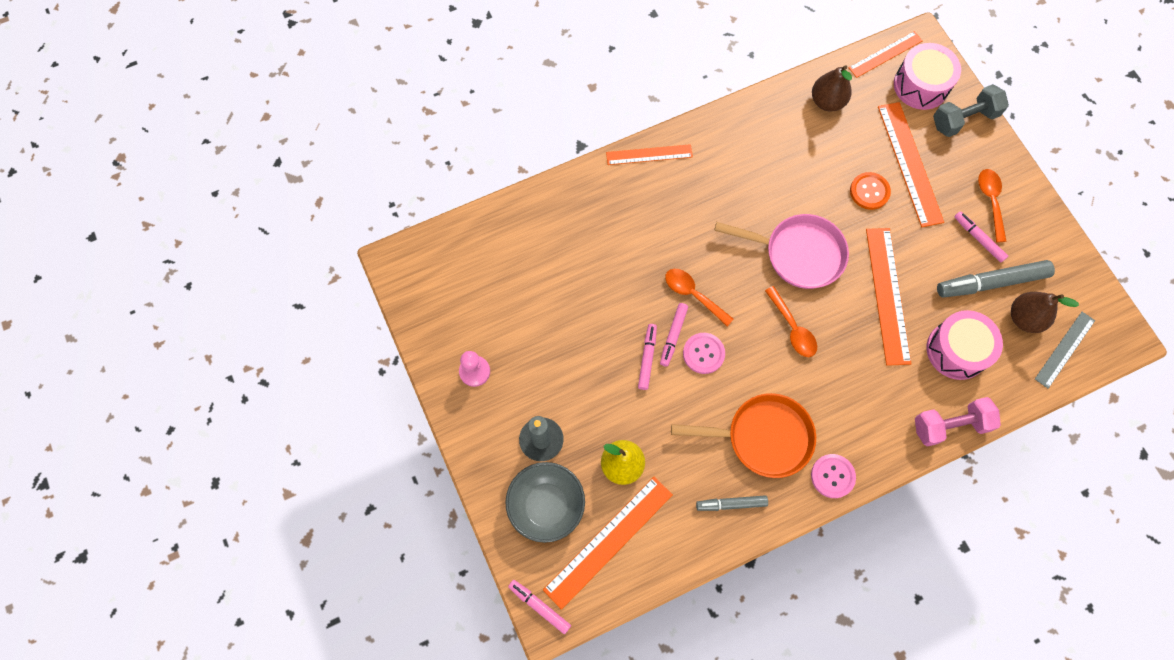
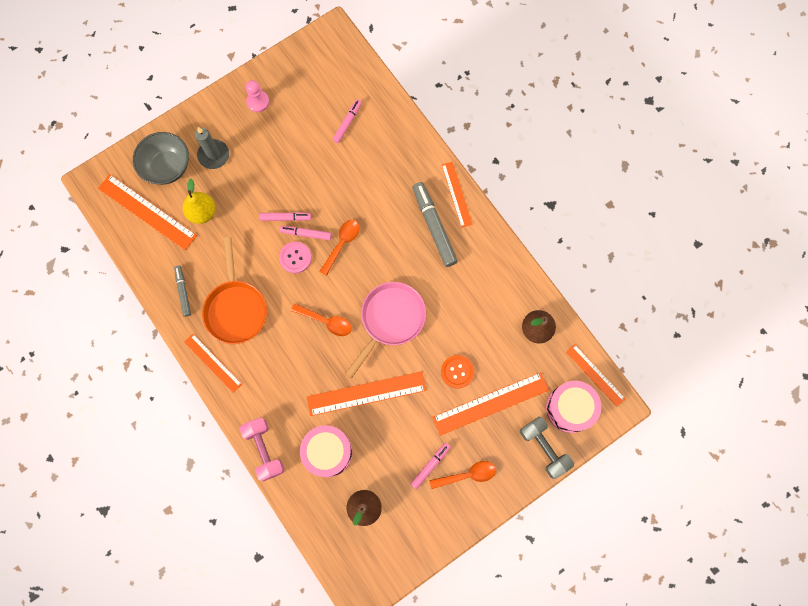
camera: 80 degrees right, 5 degrees up
(540, 607) = (98, 174): pink marker -> pink marker (347, 123)
(792, 328) = (326, 321): orange spoon -> orange spoon turned 120 degrees counterclockwise
(798, 254) = (390, 320): pink pan -> pink pan turned 150 degrees counterclockwise
(832, 476) = (213, 363): pink button -> orange ruler
(992, 282) = (392, 479): grey marker -> grey marker (434, 227)
(1064, 349) = (342, 542): grey ruler -> none

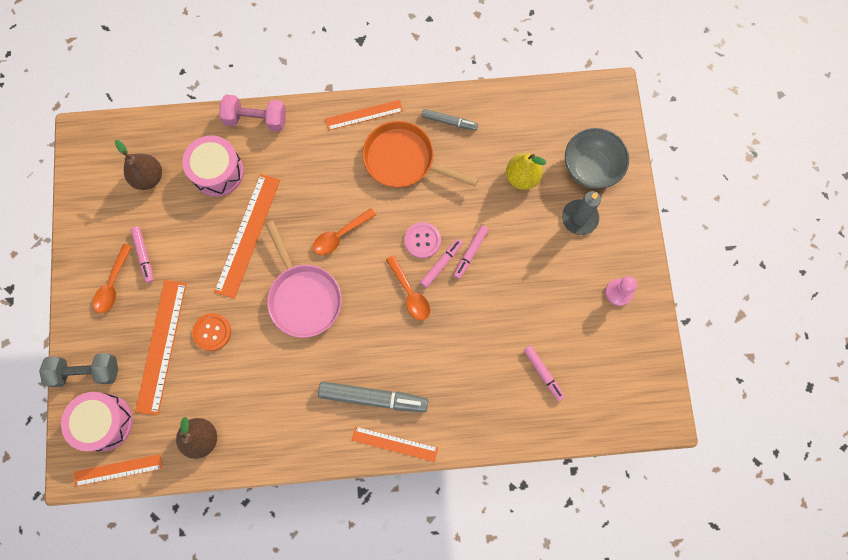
camera: 120 degrees right, 0 degrees up
(147, 212) = (551, 127): orange ruler -> none

